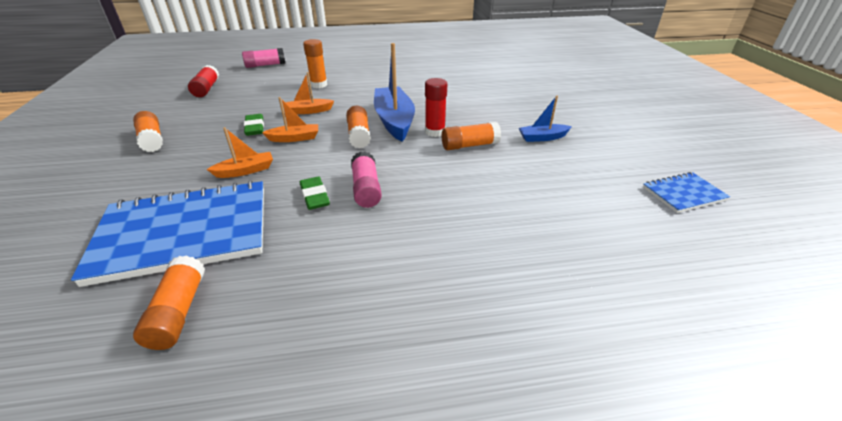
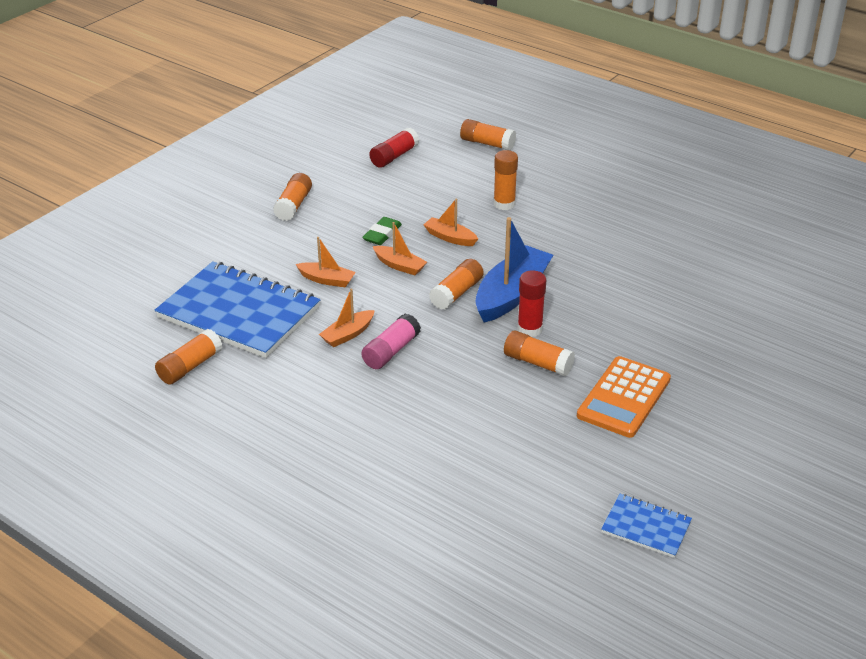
camera: 45 degrees right, 0 degrees up
(265, 65) = (487, 143): pink glue stick -> orange glue stick
(315, 196) = (347, 334): green eraser -> orange boat
(542, 138) = (623, 397): blue boat -> orange calculator

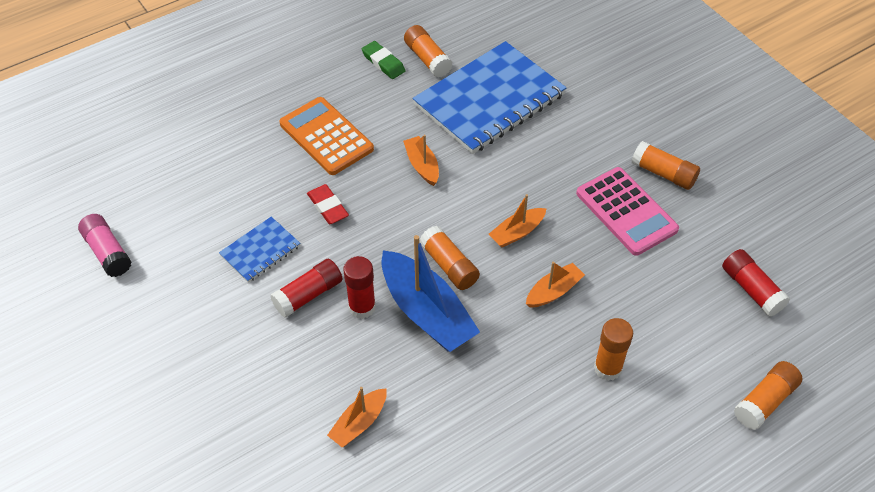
camera: 110 degrees right, 15 degrees up
(327, 280) = (515, 170): orange boat -> orange boat (359, 423)
(346, 217) = (626, 211): none -> pink calculator
(382, 234) = (582, 233): green eraser -> green eraser (383, 63)
(391, 351) = (382, 189): pink glue stick -> pink glue stick (107, 252)
(431, 380) = (328, 207): none -> red eraser
(537, 363) = (308, 295): orange glue stick -> red glue stick
(623, 397) = (222, 345): orange calculator -> orange calculator (326, 136)
(646, 527) = (67, 293): blue notebook -> blue notebook (260, 251)

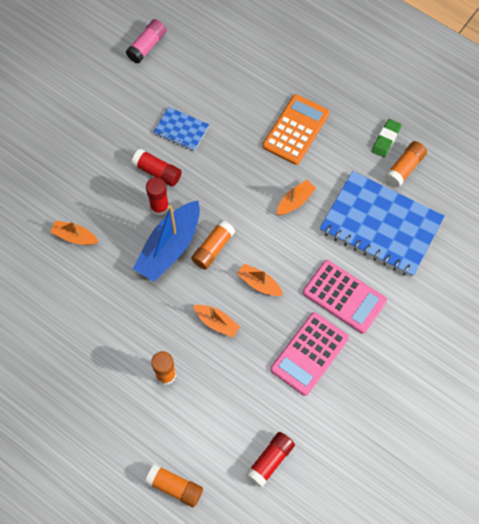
camera: 70 degrees right, 15 degrees up
(328, 207) = (233, 155): red eraser -> none
(565, 158) = (344, 297): none -> pink calculator
(663, 174) = (359, 372): orange glue stick -> none

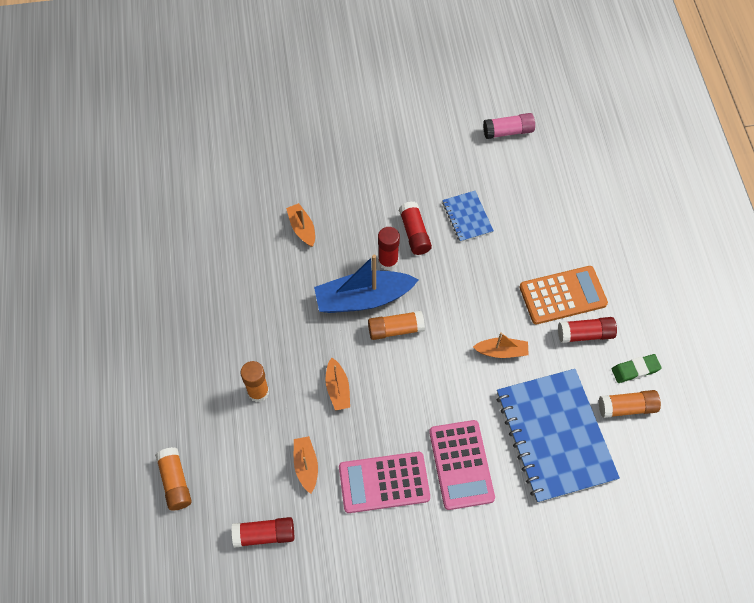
camera: 45 degrees right, 5 degrees down
(259, 283) = (403, 389): orange boat -> orange boat (306, 465)
(334, 143) = (585, 334): none -> red glue stick

